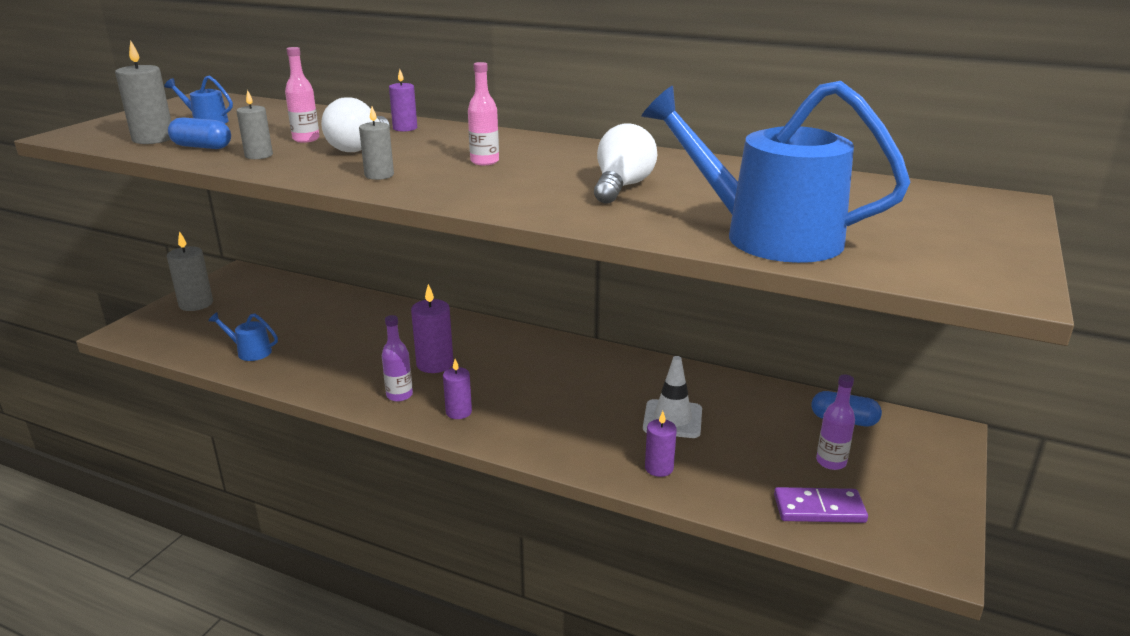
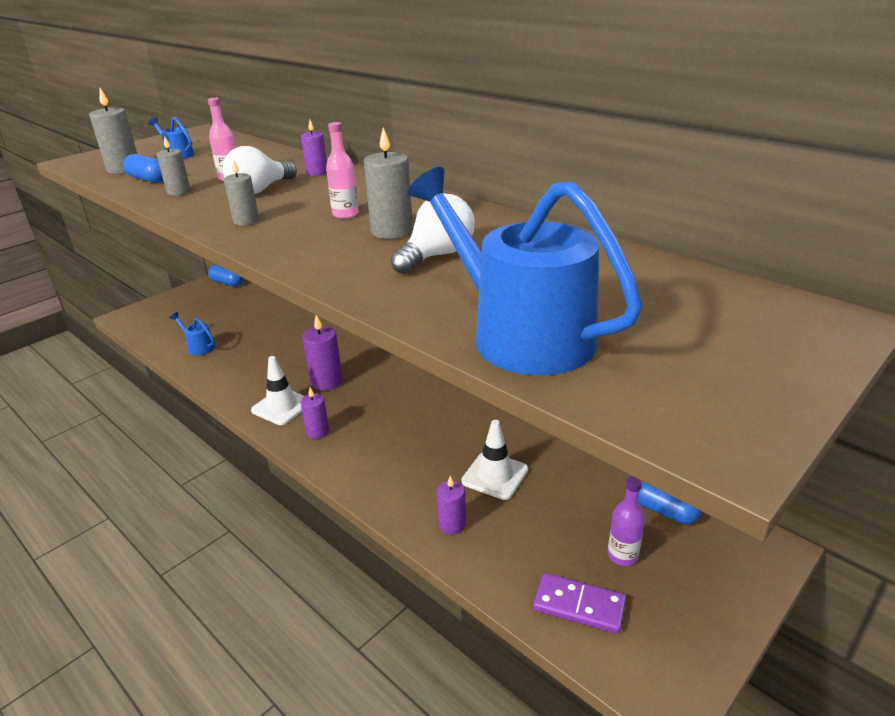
camera: 20 degrees right, 5 degrees up
(196, 304) = (187, 299): grey candle -> grey candle (391, 231)
(237, 282) = (227, 283): none -> blue capsule
(399, 395) = (282, 406): purple bottle -> white traffic cone

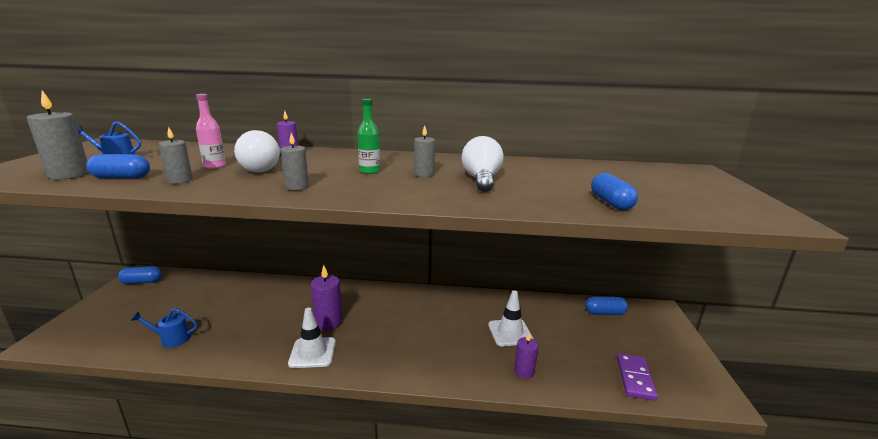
camera: 40 degrees left, 10 degrees down
(317, 432) = (364, 357): purple candle -> none
(345, 214) = (369, 171): pink bottle -> green bottle
(391, 231) = (424, 174): grey candle -> grey candle, size x0.64
(521, 334) = (611, 203): blue watering can -> blue capsule
(579, 605) = (635, 378): purple domino -> purple domino turned 60 degrees counterclockwise
(622, 555) = (618, 343): purple bottle -> none

